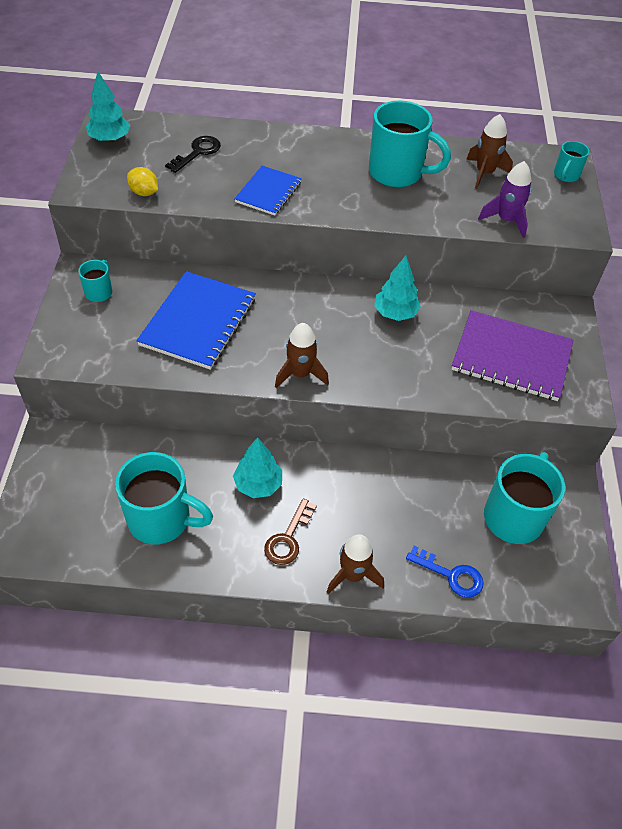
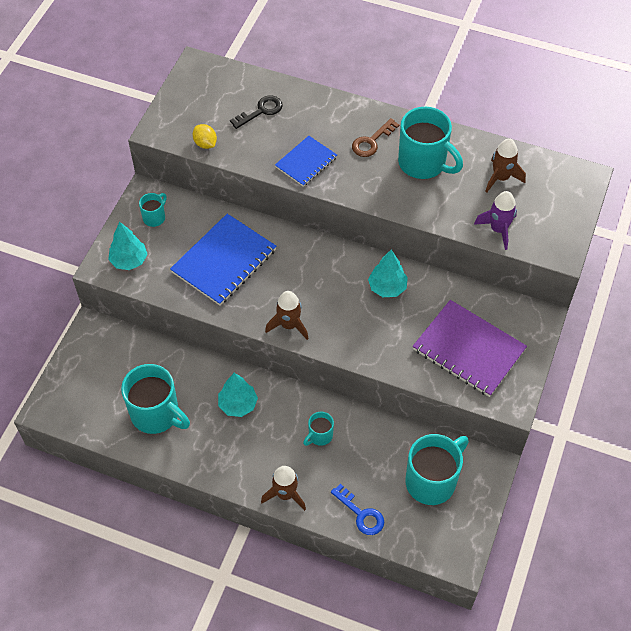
camera: 20 degrees right, 5 degrees up
(110, 139) = (193, 84): turquoise tree -> turquoise tree (129, 261)
(288, 538) = (246, 453): brown key -> brown key (371, 141)
(565, 175) = (574, 194): turquoise mug -> turquoise mug (319, 436)

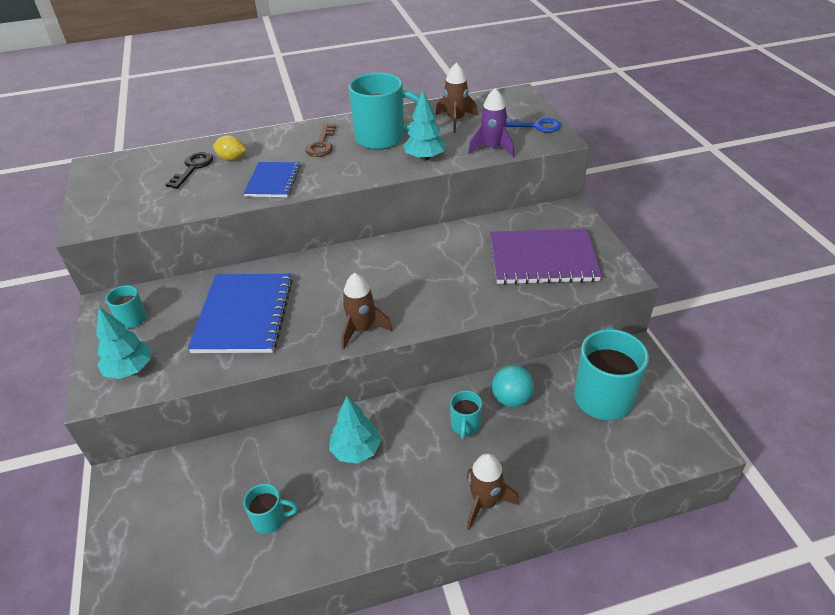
camera: 35 degrees left, 15 degrees down
(157, 414) = (270, 519): turquoise mug -> turquoise mug, size x0.49
(205, 144) = (152, 212): yellow lemon -> yellow lemon (232, 158)
(361, 514) = (575, 468): blue key -> blue key (535, 126)
(367, 438) = (511, 399): none -> turquoise ball
(387, 287) = (425, 254): turquoise tree -> turquoise tree (425, 157)

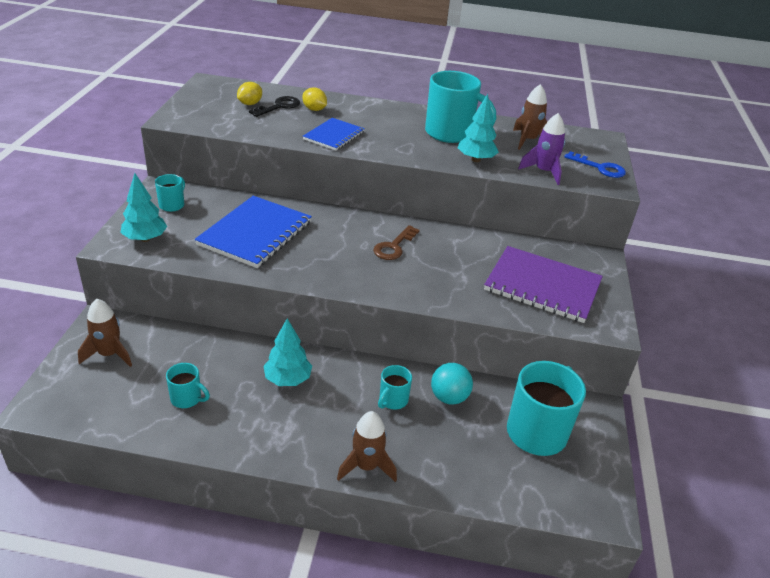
camera: 20 degrees right, 5 degrees down
(159, 176) = (250, 104): none -> yellow lemon
(321, 144) = (395, 122): brown key -> brown key (394, 246)
(362, 329) = (340, 279): brown rocket -> brown rocket (109, 354)

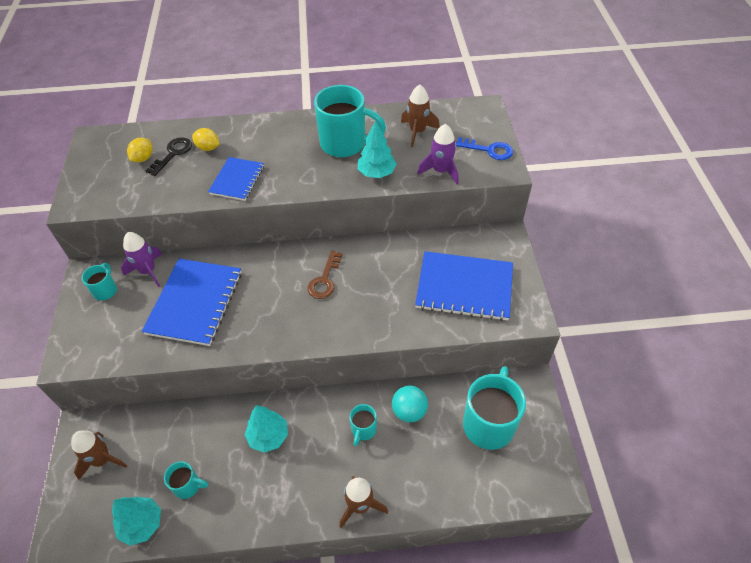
camera: 10 degrees left, 15 degrees up
(145, 239) = (94, 341): turquoise tree -> turquoise tree (142, 524)
(219, 201) = (148, 271): none -> purple rocket
(542, 286) = (464, 287): purple notebook -> blue notebook

